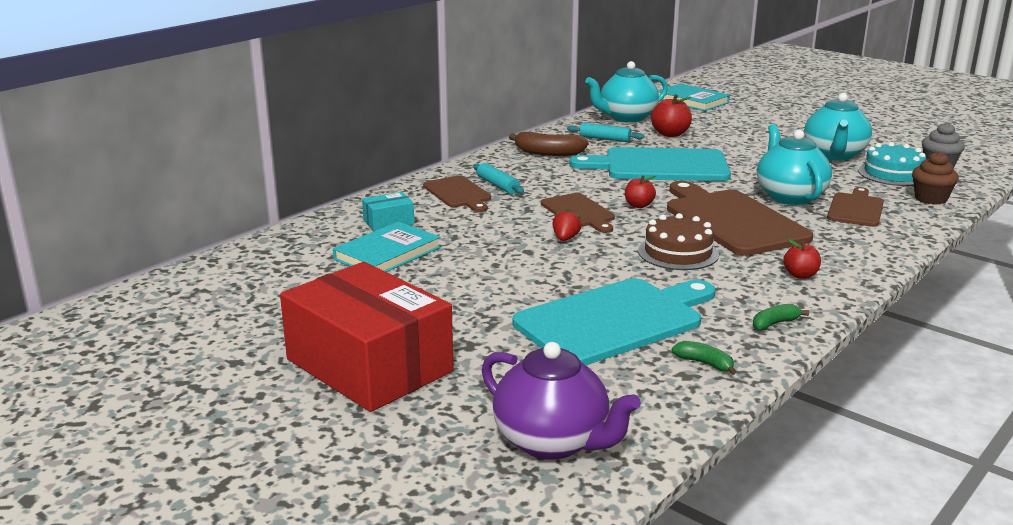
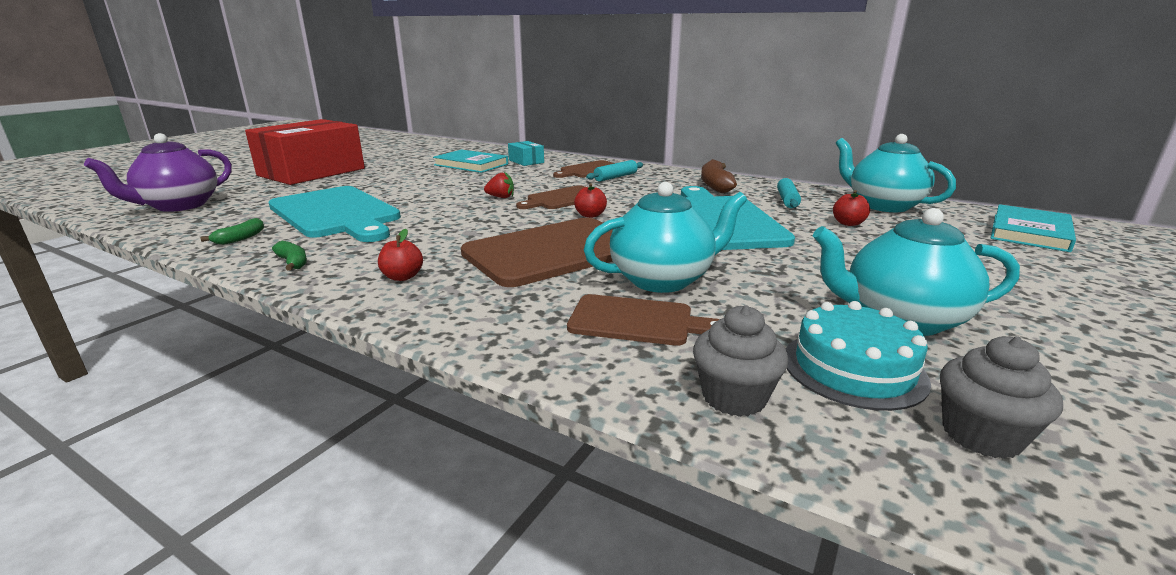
camera: 80 degrees right, 0 degrees up
(670, 134) = (848, 223): red apple -> red apple, size x0.64
(678, 252) = (469, 229): brown cake -> none
(930, 199) = (734, 397): brown cupcake -> grey cupcake

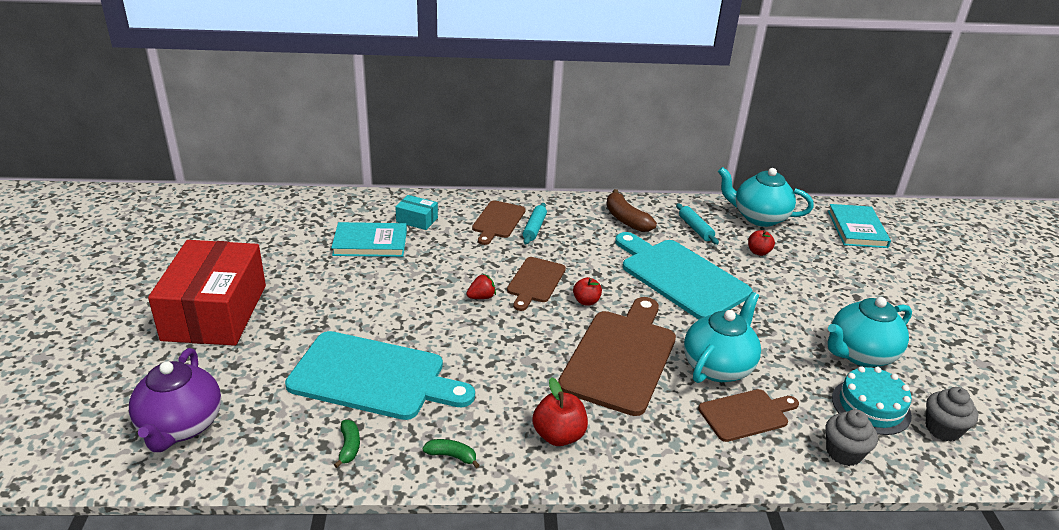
camera: 35 degrees left, 10 degrees up
(402, 277) = (558, 435): red apple -> red apple, size x1.56

